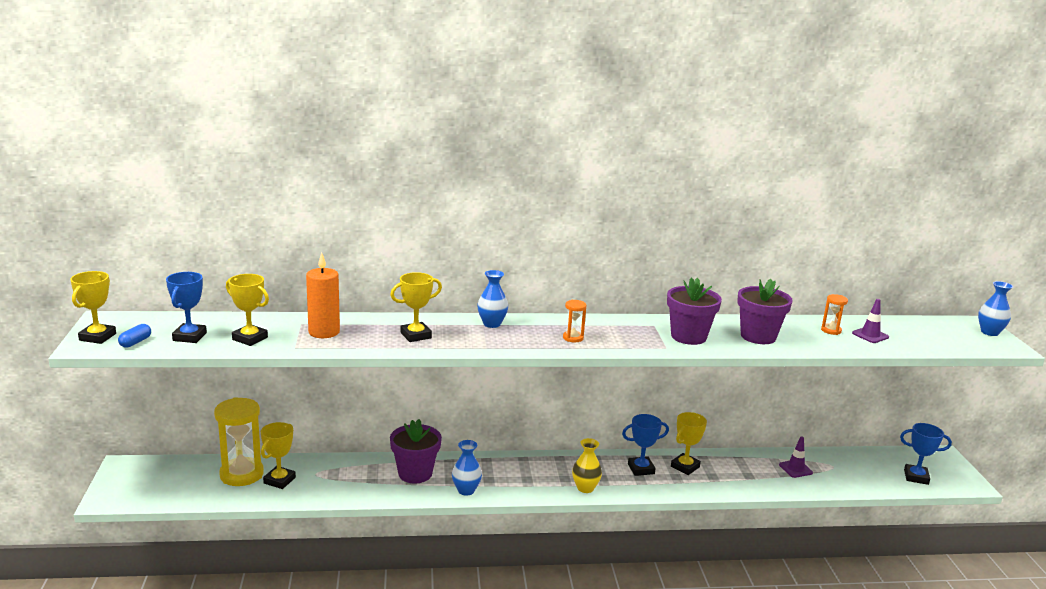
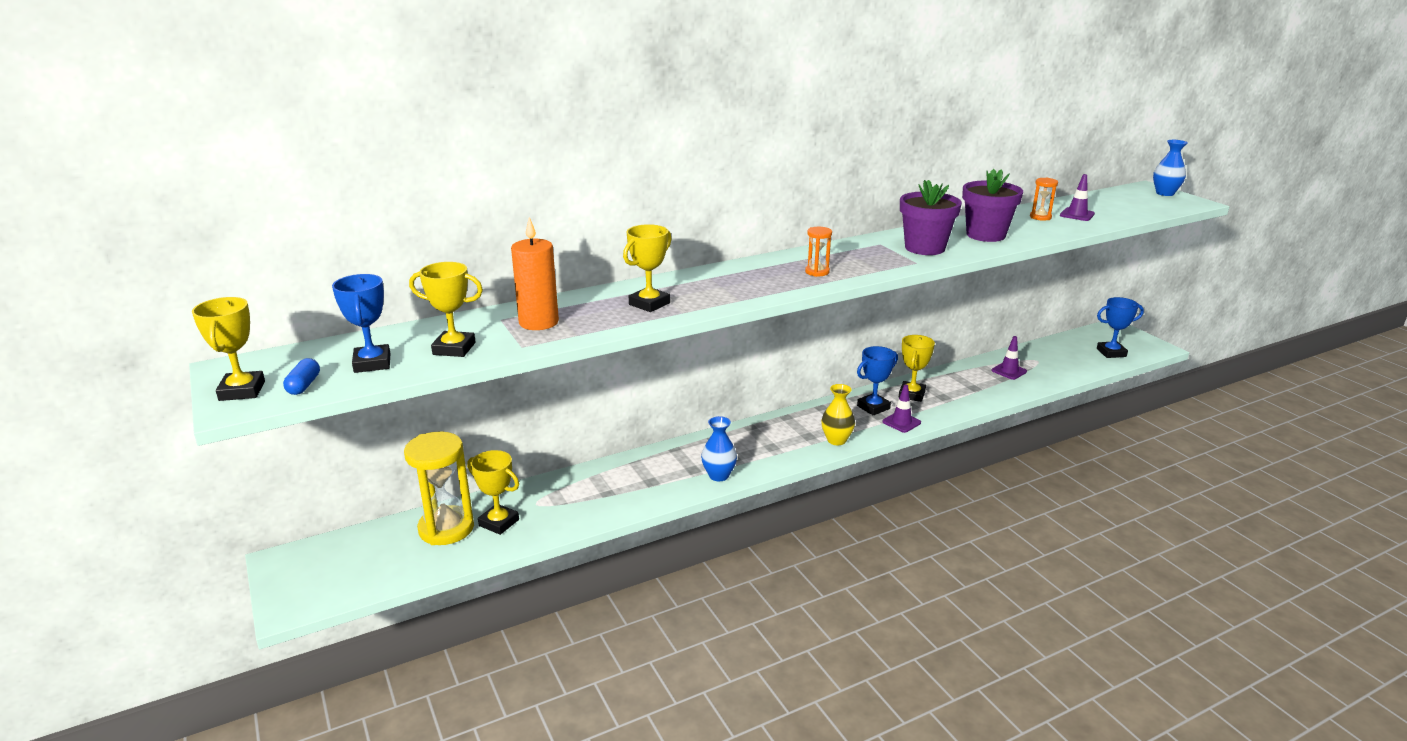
camera: 20 degrees left, 5 degrees up
(279, 480) = (499, 523): yellow trophy -> yellow trophy turned 60 degrees counterclockwise
(415, 473) = (649, 473): purple flower pot -> none
(492, 324) = (718, 275): blue vase -> none
(654, 488) = (901, 422): none -> purple traffic cone

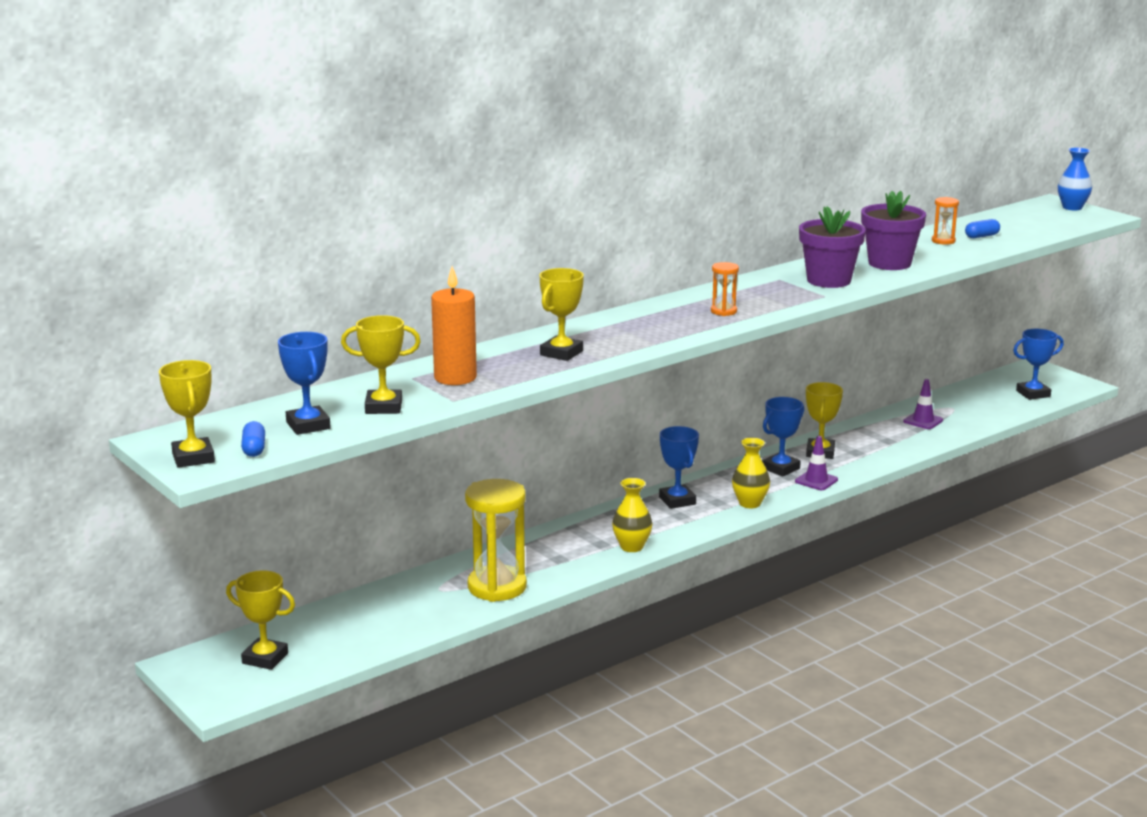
camera: 10 degrees left, 5 degrees down
(446, 528) = (351, 620): yellow hourglass -> yellow hourglass (497, 587)
(499, 523) = (407, 610): yellow trophy -> yellow trophy (265, 658)
(719, 475) = (632, 547): blue vase -> yellow vase
(774, 431) = (677, 501): none -> blue trophy
(1077, 215) = (981, 236): purple traffic cone -> blue capsule

